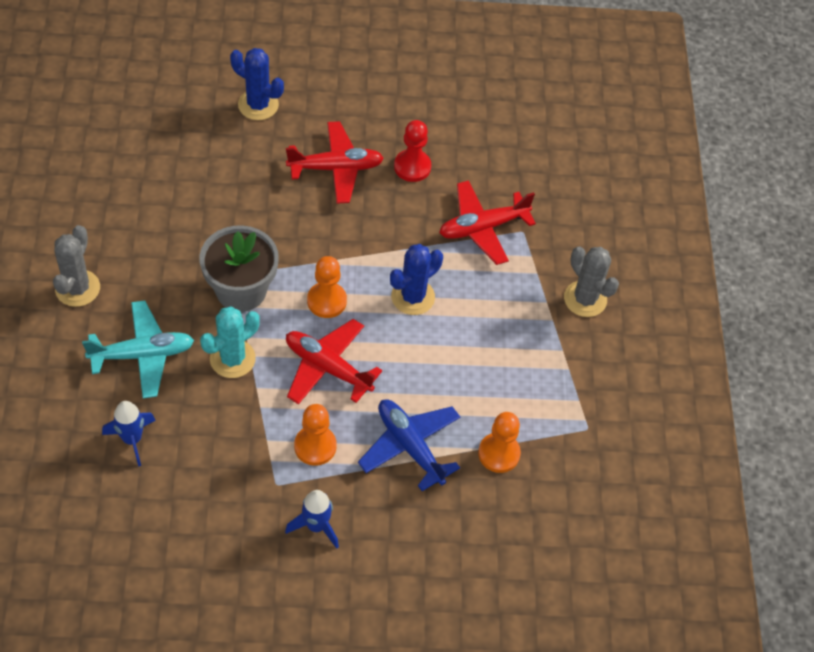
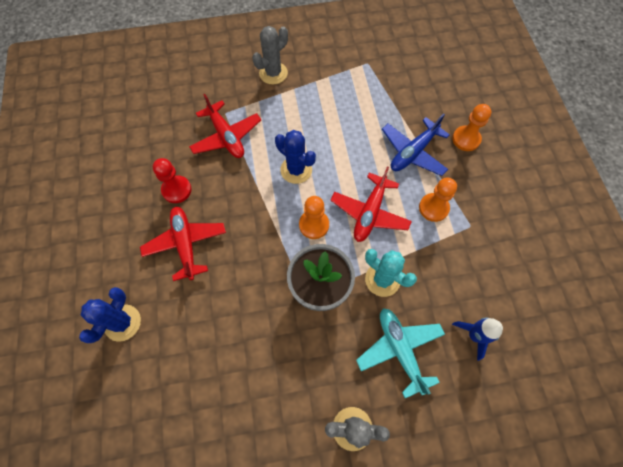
camera: 95 degrees left, 10 degrees up
(316, 526) = (490, 195): blue rocket -> none
(499, 453) = (400, 104): orange pawn -> orange pawn (466, 139)

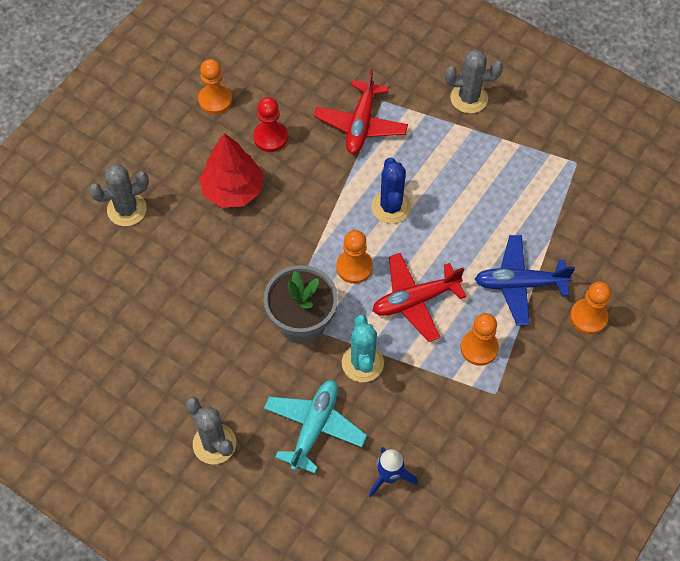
camera: 45 degrees right, 5 degrees down
(114, 196) = (215, 100): none -> orange pawn
(122, 323) = (127, 209): blue cactus -> grey cactus
(186, 244) = (232, 190): red plane -> red tree

